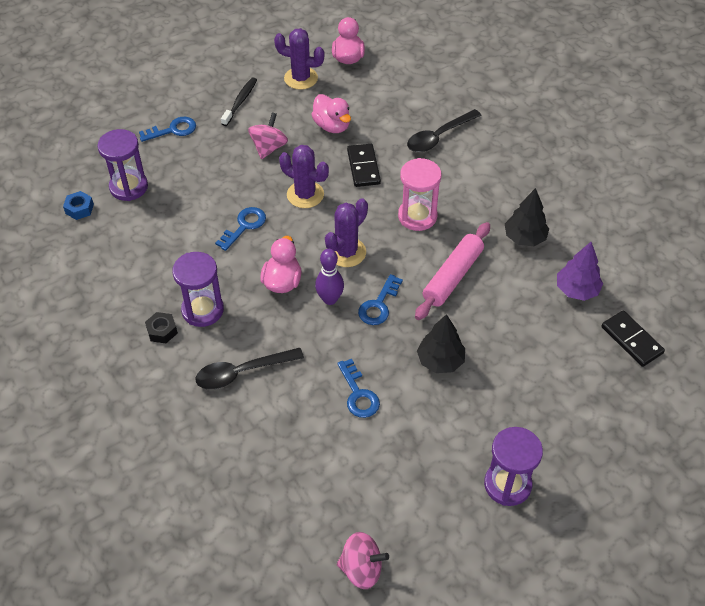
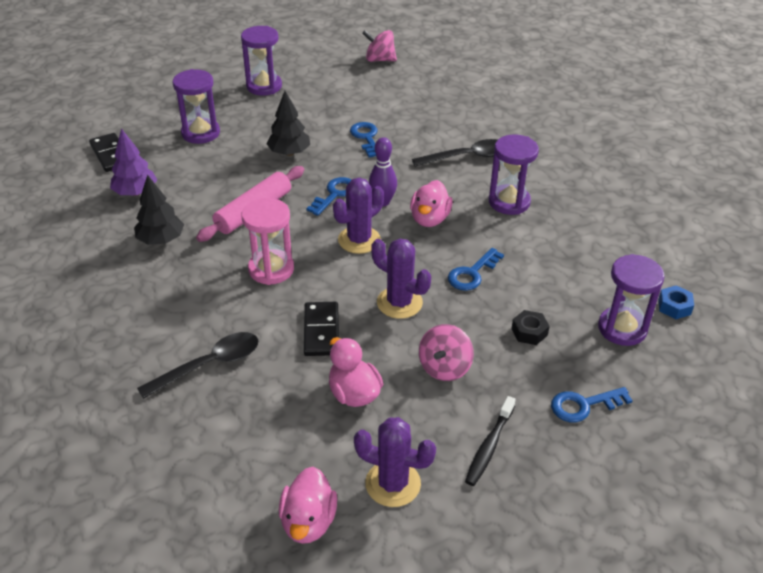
camera: 175 degrees left, 10 degrees down
(162, 331) = (546, 189): black nut -> black nut (529, 332)
(550, 384) = (200, 133): none -> purple hourglass

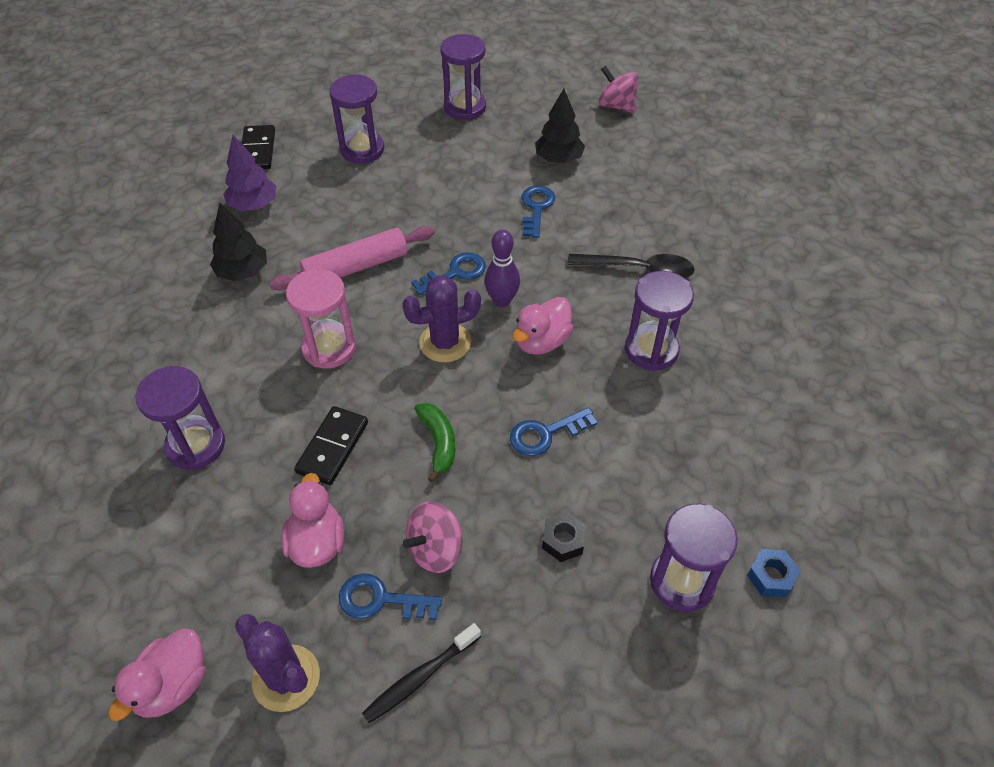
camera: 25 degrees right, 10 degrees up
(209, 365) = (196, 445): black spoon -> purple hourglass
(289, 153) = (439, 203): black tree -> black tree (558, 159)
(399, 303) = (438, 442): purple cactus -> green banana
(583, 405) = (565, 670): blue key -> blue key (381, 600)

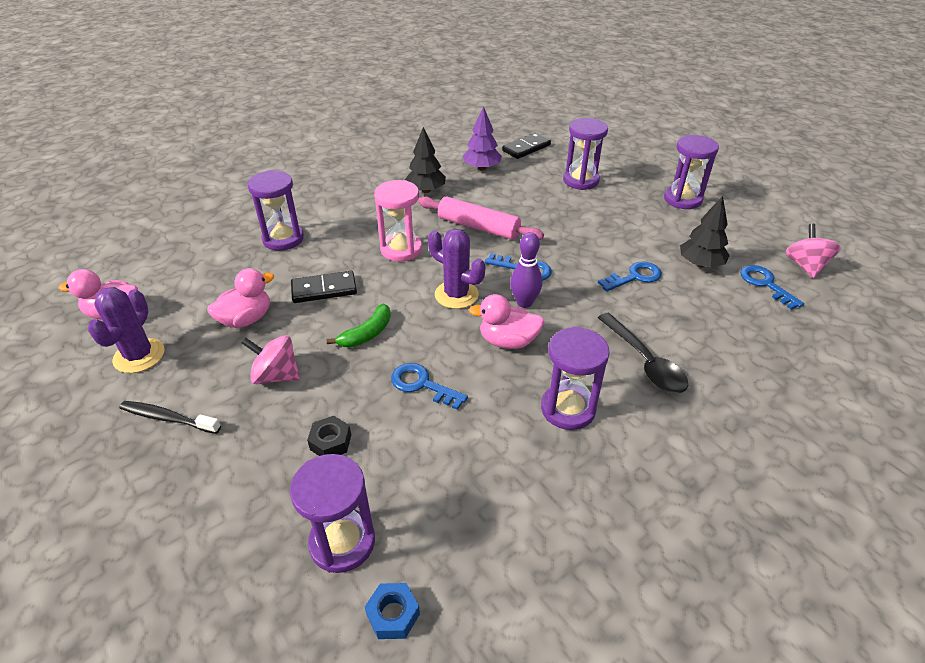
camera: 55 degrees right, 10 degrees down
(381, 600) = (219, 369): blue key -> blue key (765, 284)

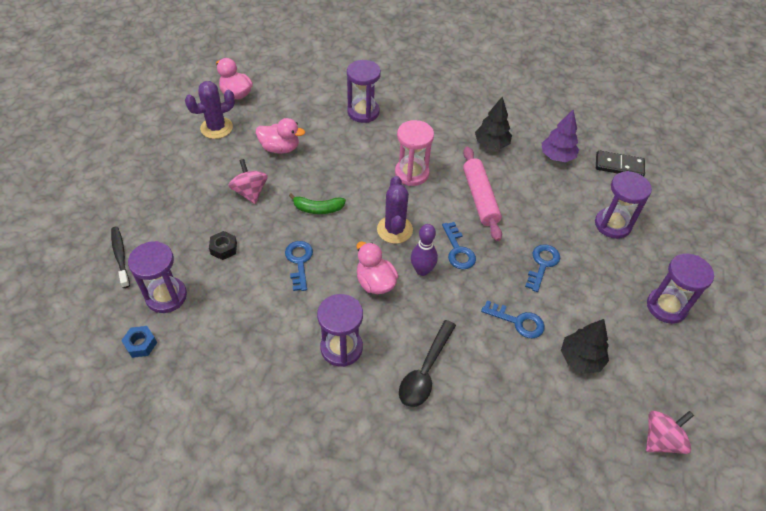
camera: 50 degrees right, 10 degrees up
(168, 418) = (187, 172): black toothbrush -> black toothbrush (120, 256)
(324, 289) = (337, 163): black domino -> none
(765, 284) = (600, 417): blue key -> blue key (542, 264)

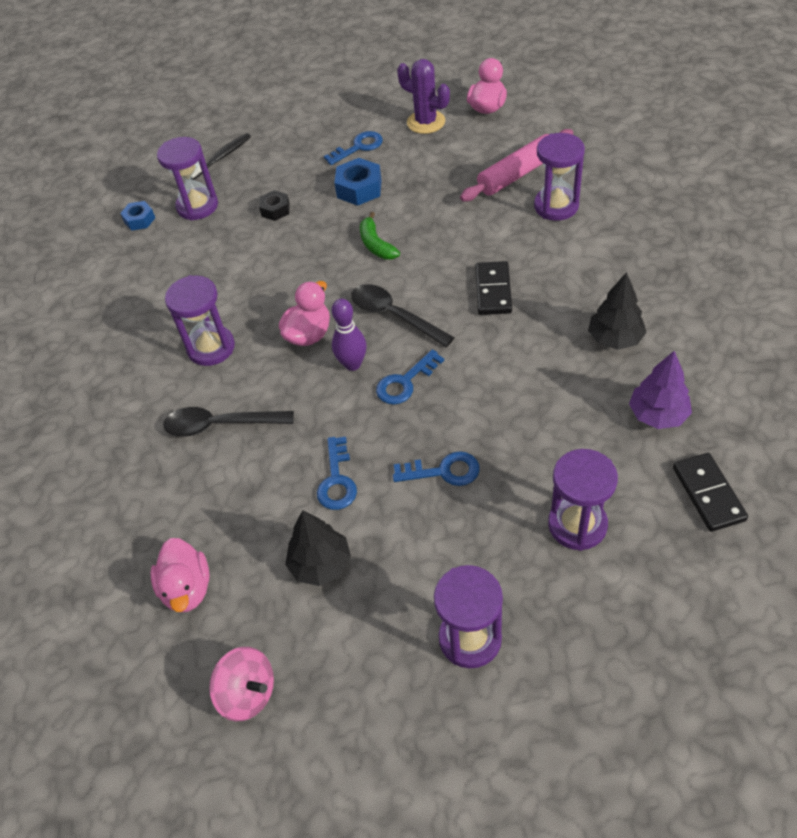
camera: 70 degrees right, 0 degrees up
(250, 192) = (359, 189): pink spinning top -> blue nut
(280, 148) = (438, 176): pink duck -> pink duck (187, 588)
(299, 262) = (296, 267): blue key -> blue key (358, 147)
(394, 229) = (394, 315): purple cactus -> black spoon
(411, 173) = (493, 290): pink hourglass -> black domino
(480, 198) = (506, 367): pink rolling pin -> pink rolling pin (517, 174)

